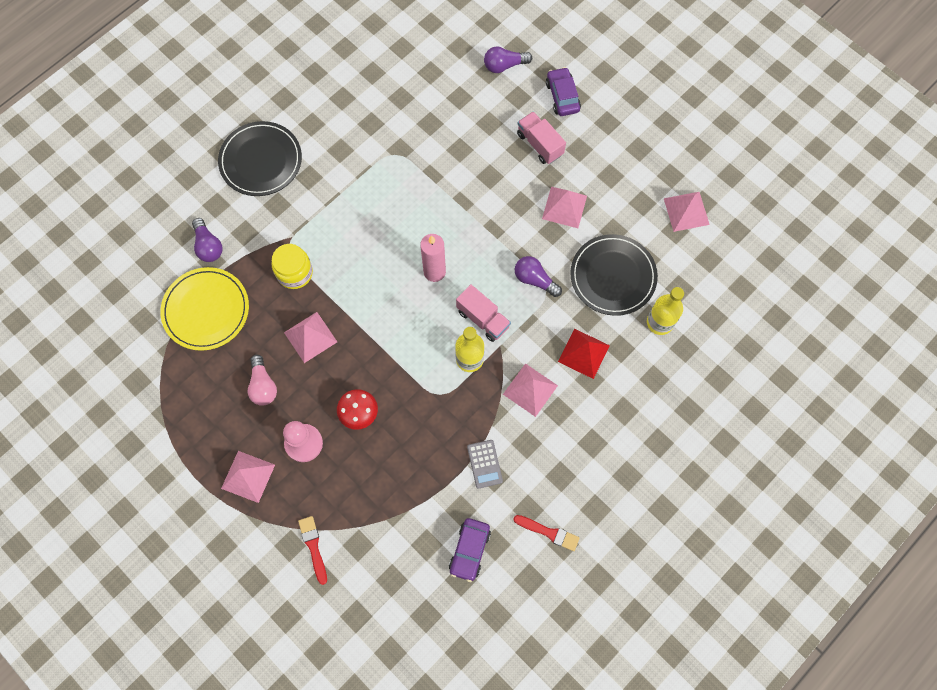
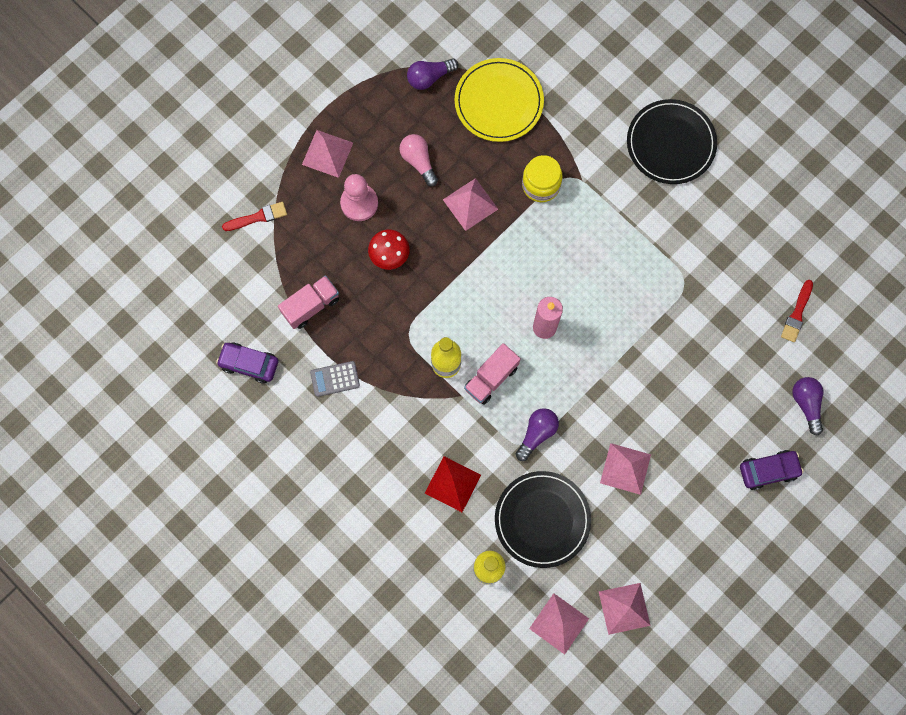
camera: 90 degrees right, 5 degrees up
(208, 246) = (569, 98): purple light bulb -> purple light bulb (429, 77)
(263, 386) = (418, 161): pink light bulb -> pink light bulb turned 75 degrees clockwise
(530, 390) = (412, 426): pink pyramid -> pink pyramid (559, 623)
(540, 144) = (704, 443): pink truck -> pink truck (311, 306)
(549, 532) = (264, 442): red brush -> red brush (797, 314)

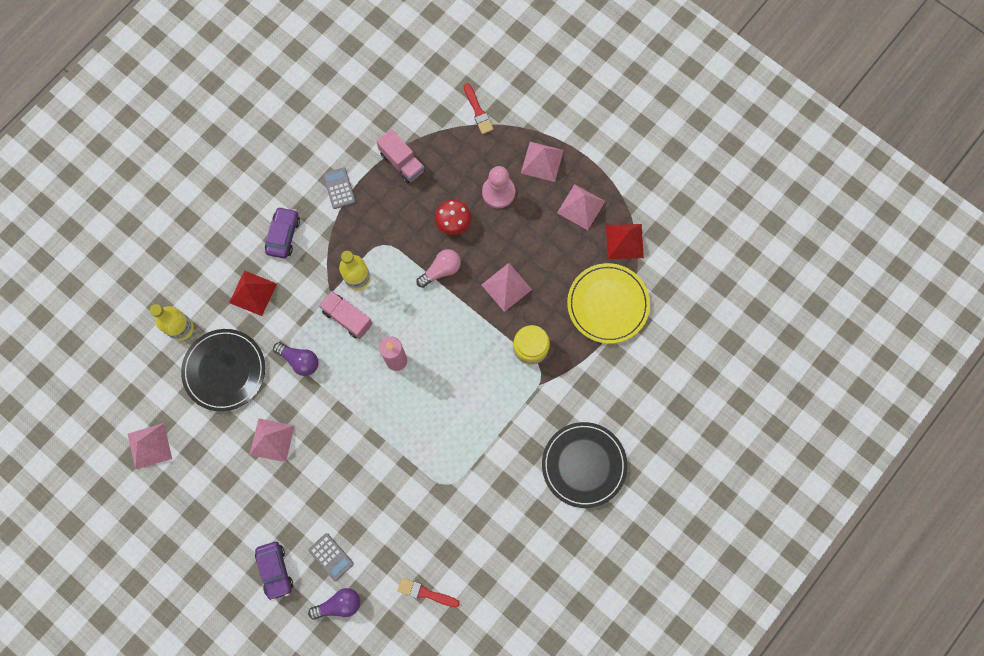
camera: 85 degrees right, 0 degrees up
(249, 364) = (348, 119): purple car -> purple car (283, 235)
(418, 161) = (542, 239): pink light bulb -> pink light bulb (441, 270)
(429, 77) = (624, 241): purple light bulb -> red pyramid
(559, 623) = (136, 391): pink pyramid -> pink pyramid (581, 207)
(756, 410) = (331, 557): none -> grey calculator

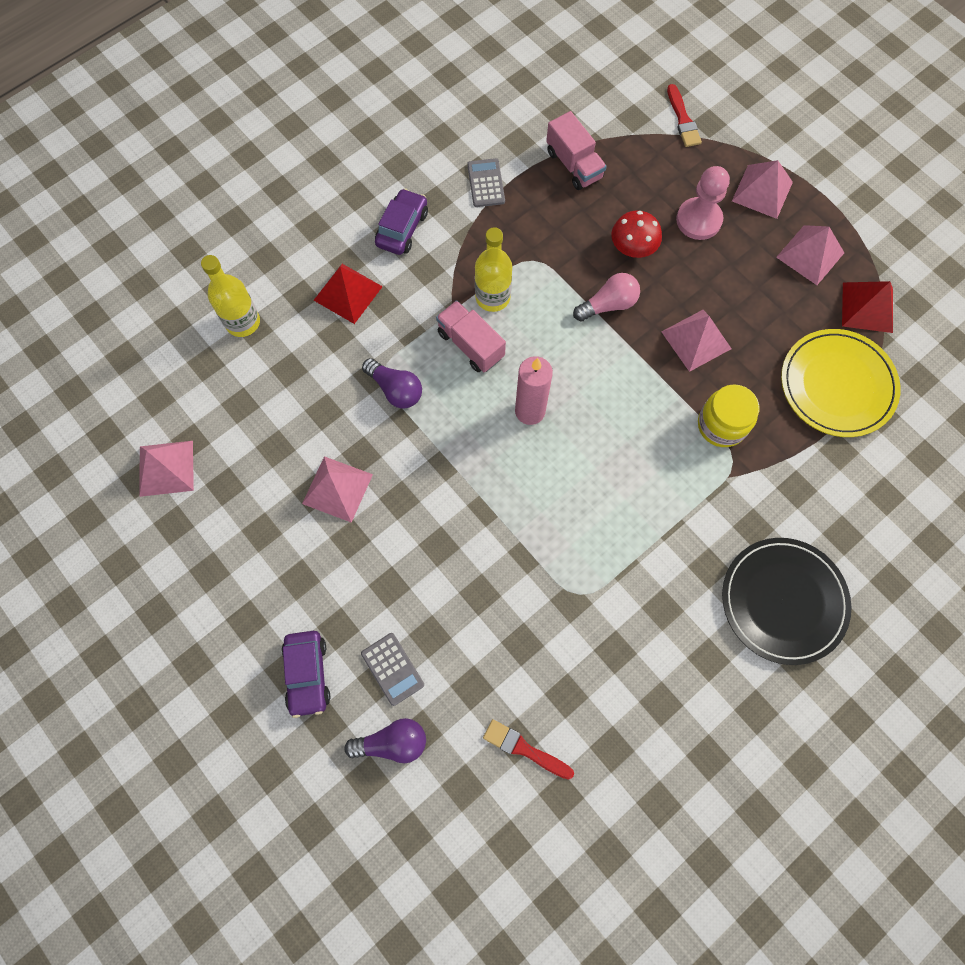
camera: 10 degrees right, 5 degrees down
(224, 370) = (290, 385): black plate -> none

